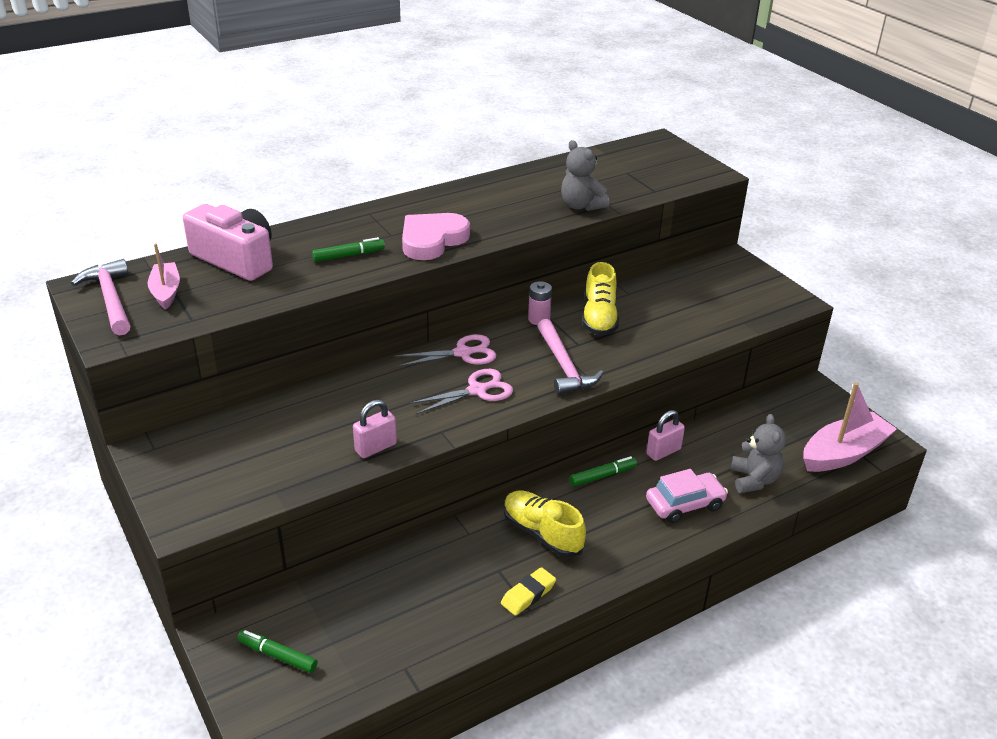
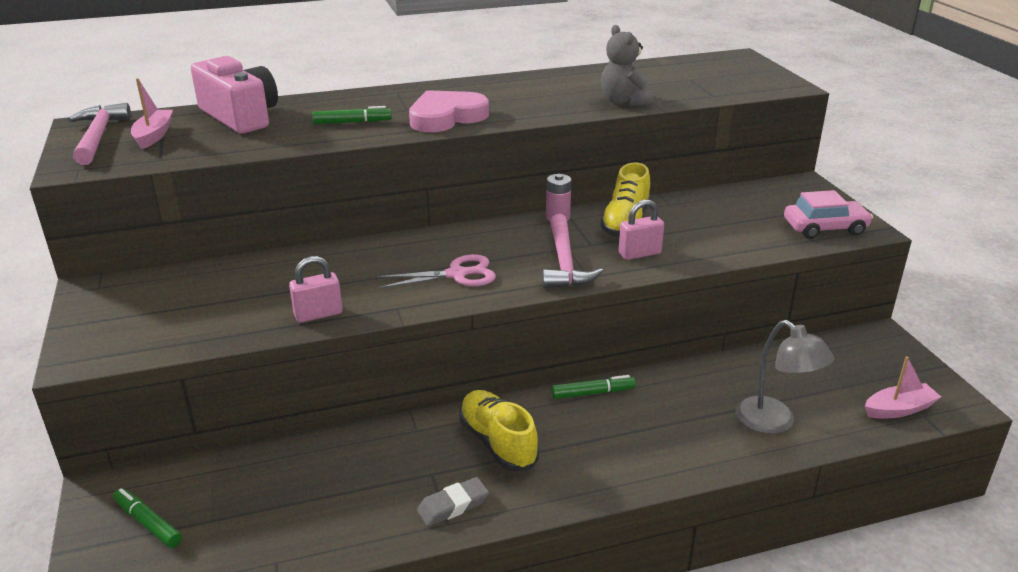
camera: 15 degrees right, 5 degrees down
(463, 353) = (459, 239): pink scissors -> none
(528, 594) = (453, 506): yellow eraser -> grey eraser
(663, 452) = (673, 378): pink padlock -> pink padlock (639, 254)
(684, 504) = (679, 437): pink car -> pink car (825, 228)
(754, 480) = (774, 422): grey teddy bear -> grey lamp
(843, 453) = (899, 409): pink boat -> pink boat, size x0.58

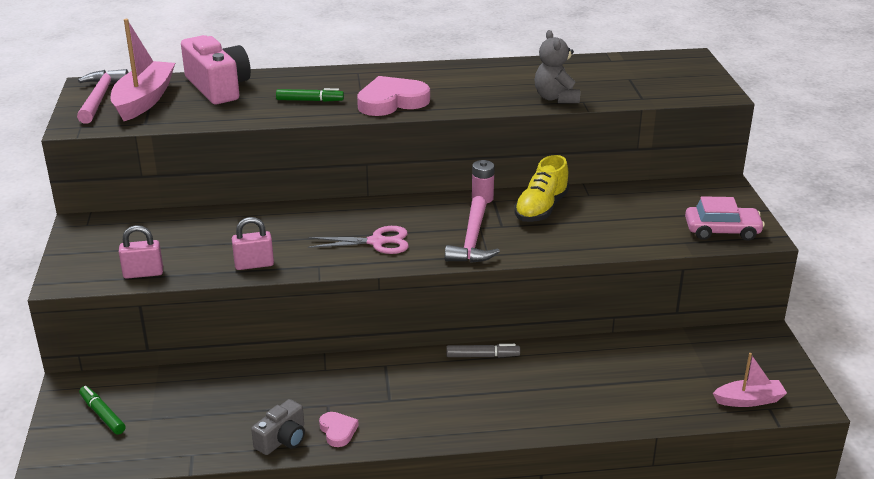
camera: 10 degrees right, 0 degrees up
(154, 135) = (144, 100): pink boat -> pink boat, size x1.72
(387, 526) = (282, 439): none -> grey camera
(453, 506) = (338, 431): grey eraser -> pink heart
(498, 443) = (389, 387): yellow shoe -> none
(592, 393) = (482, 356): green marker -> grey marker
(639, 254) = (541, 239): pink padlock -> pink padlock (143, 273)
(774, 422) = (631, 398): grey lamp -> none

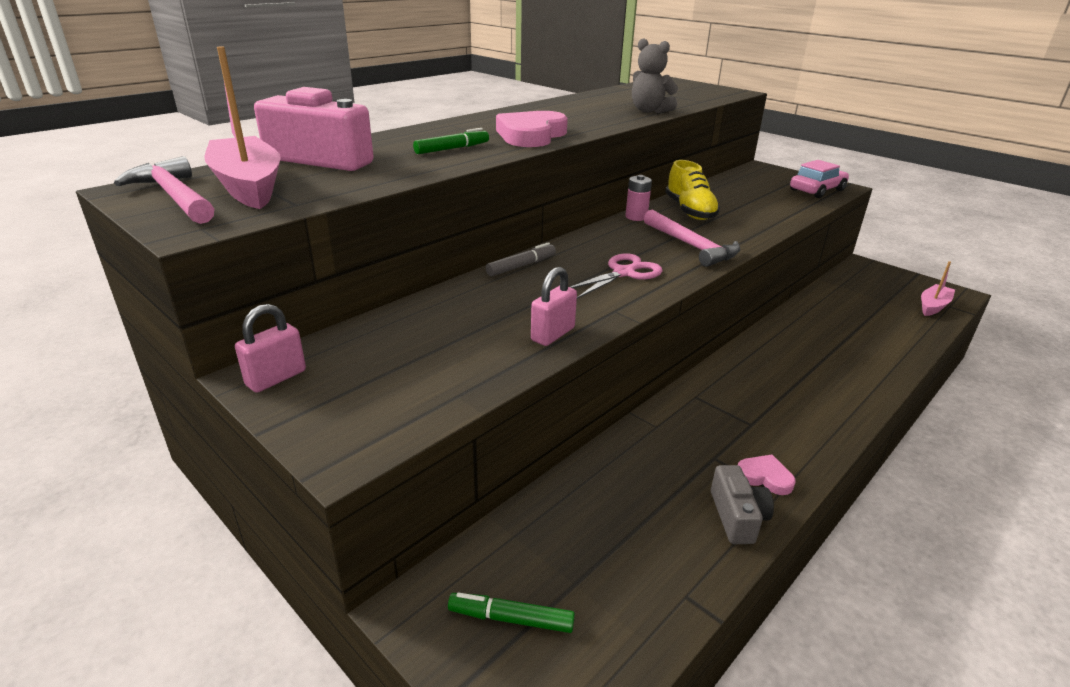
camera: 40 degrees left, 0 degrees up
(143, 273) = (443, 395): pink padlock -> pink padlock (276, 378)
(482, 356) = (748, 353): grey marker -> grey marker (521, 266)

